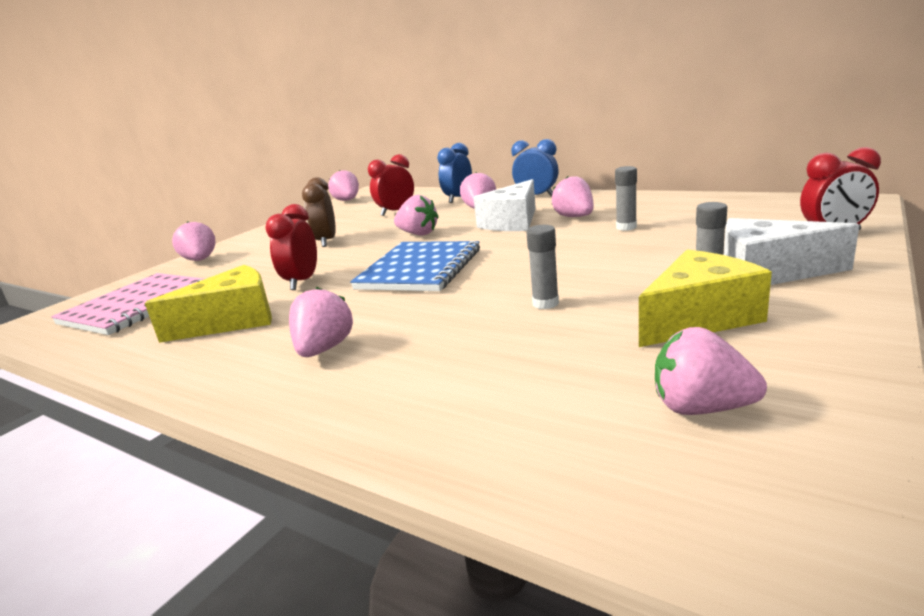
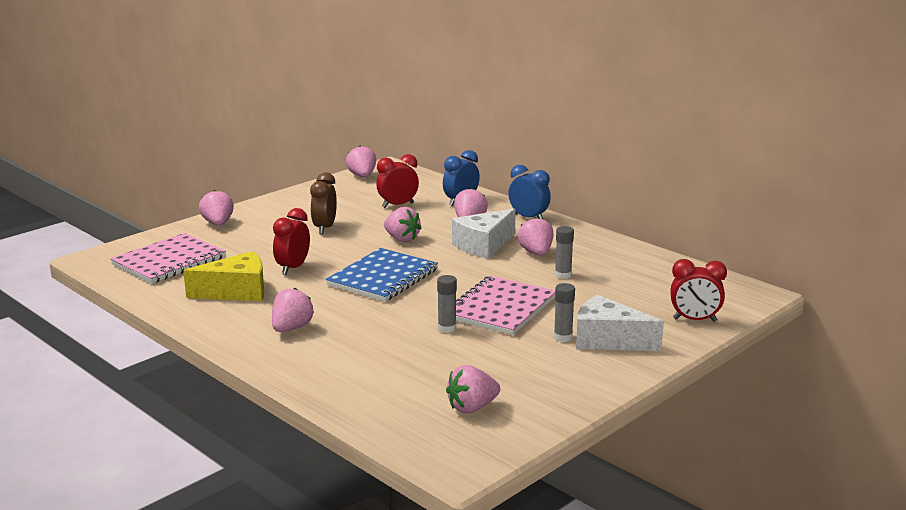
camera: 10 degrees right, 0 degrees up
(591, 269) = (500, 308): none -> pink notebook
(698, 318) = (527, 361): yellow cheese -> none
(701, 408) = (472, 407): pink strawberry -> pink strawberry turned 60 degrees counterclockwise

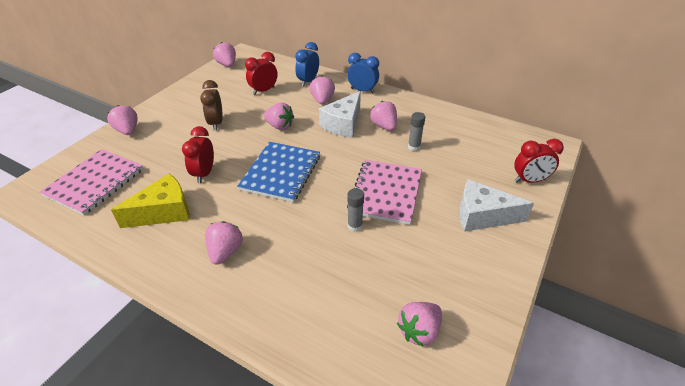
camera: 15 degrees left, 20 degrees up
(563, 337) = (448, 219): grey glue stick -> none

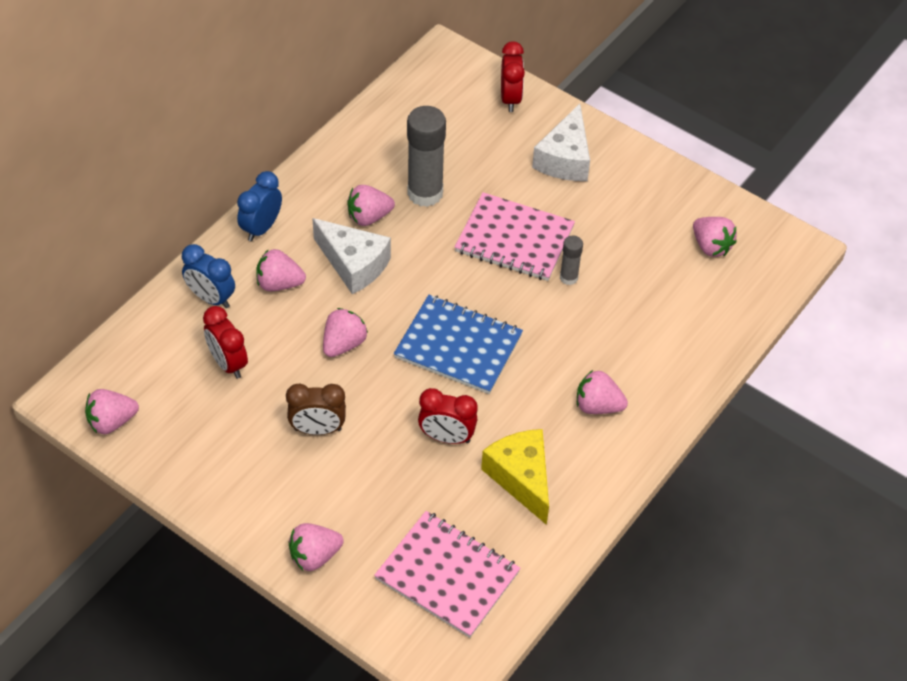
camera: 85 degrees left, 10 degrees up
(414, 147) = (425, 193): grey glue stick -> grey glue stick, size x2.00

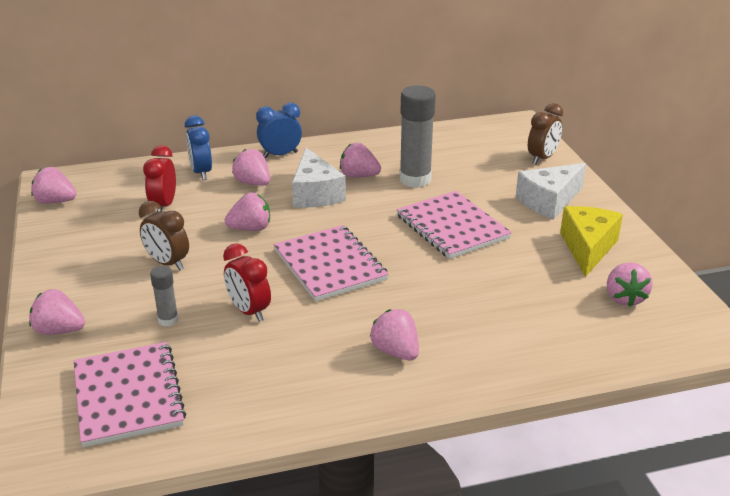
camera: 40 degrees right, 20 degrees down
(458, 346) = (330, 265): blue notebook -> pink notebook
(510, 99) = (542, 158): red clock -> brown clock
(521, 478) = (271, 365): yellow cheese -> yellow cheese (587, 248)
(568, 277) = (469, 265): grey glue stick -> grey glue stick (168, 320)

